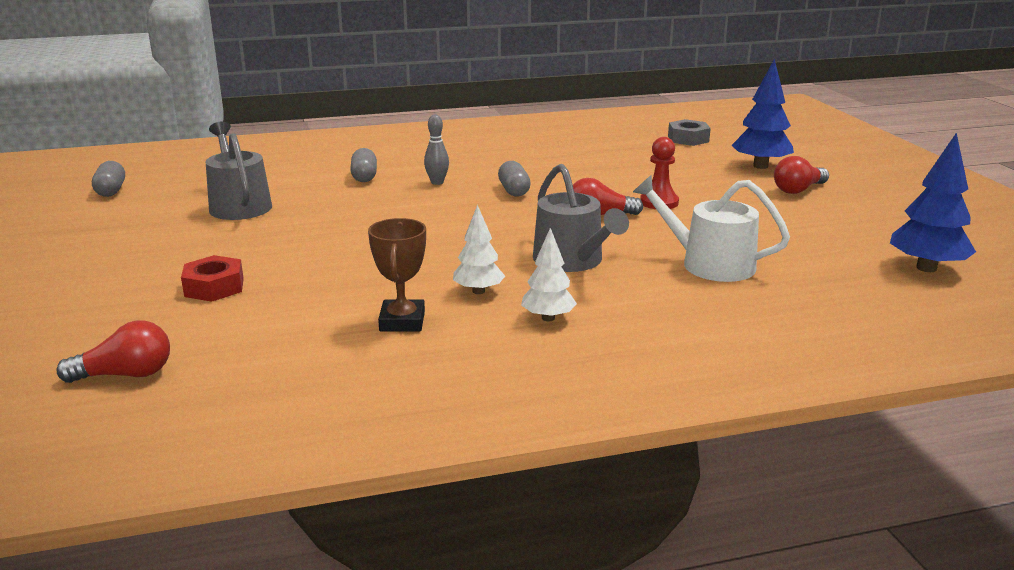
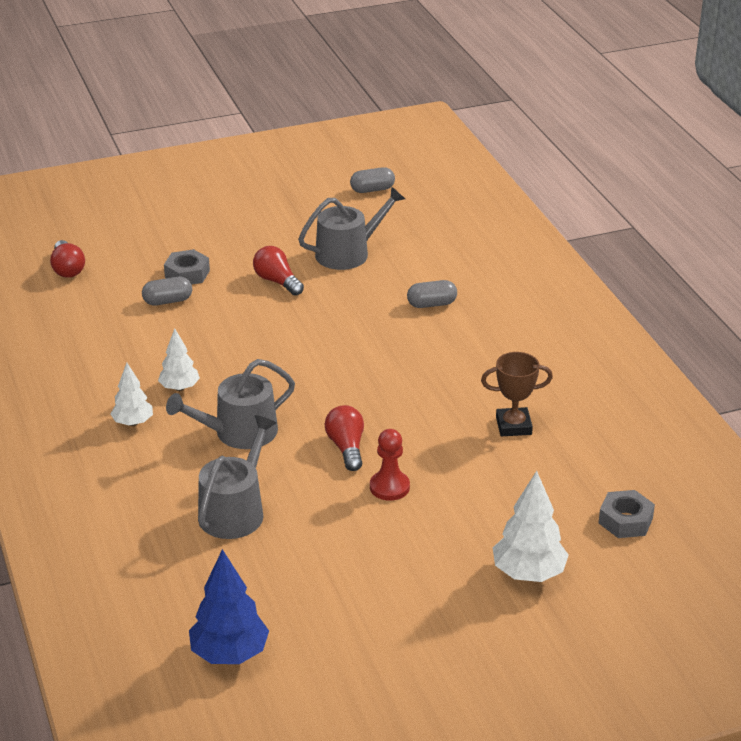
camera: 85 degrees right, 10 degrees up
(214, 287) = (187, 274): red nut -> grey nut
(402, 321) = (131, 358): brown trophy -> brown trophy (513, 426)
(437, 182) = (424, 346): grey bowling pin -> none
(514, 191) = (408, 393): grey capsule -> grey capsule (168, 301)
(709, 264) = (235, 510): white watering can -> grey watering can
(760, 166) = (528, 573): blue tree -> white tree
(798, 190) = (447, 595): red light bulb -> red light bulb (277, 281)

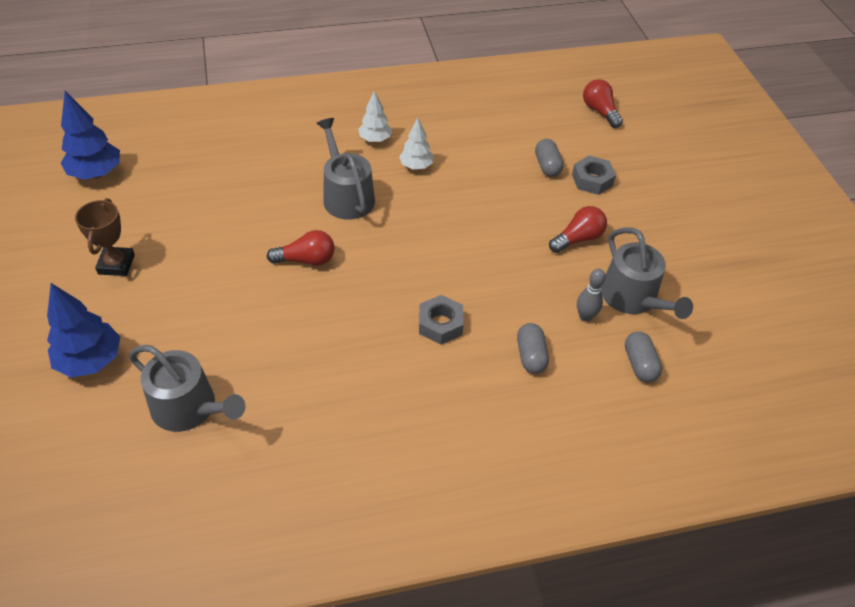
camera: 95 degrees right, 15 degrees up
(67, 269) = (600, 111): red light bulb -> red light bulb turned 75 degrees clockwise
(235, 510) = (248, 187): grey watering can -> grey watering can (190, 408)
(372, 190) = (774, 336): grey capsule -> grey capsule (639, 364)
(377, 277) = (585, 316): none -> grey bowling pin
(389, 487) = (243, 281): red pawn -> none
(513, 426) = (303, 390): brown trophy -> brown trophy (116, 264)
(528, 573) = (90, 360): white tree -> blue tree
(625, 521) = (125, 456): grey nut -> grey nut (440, 324)

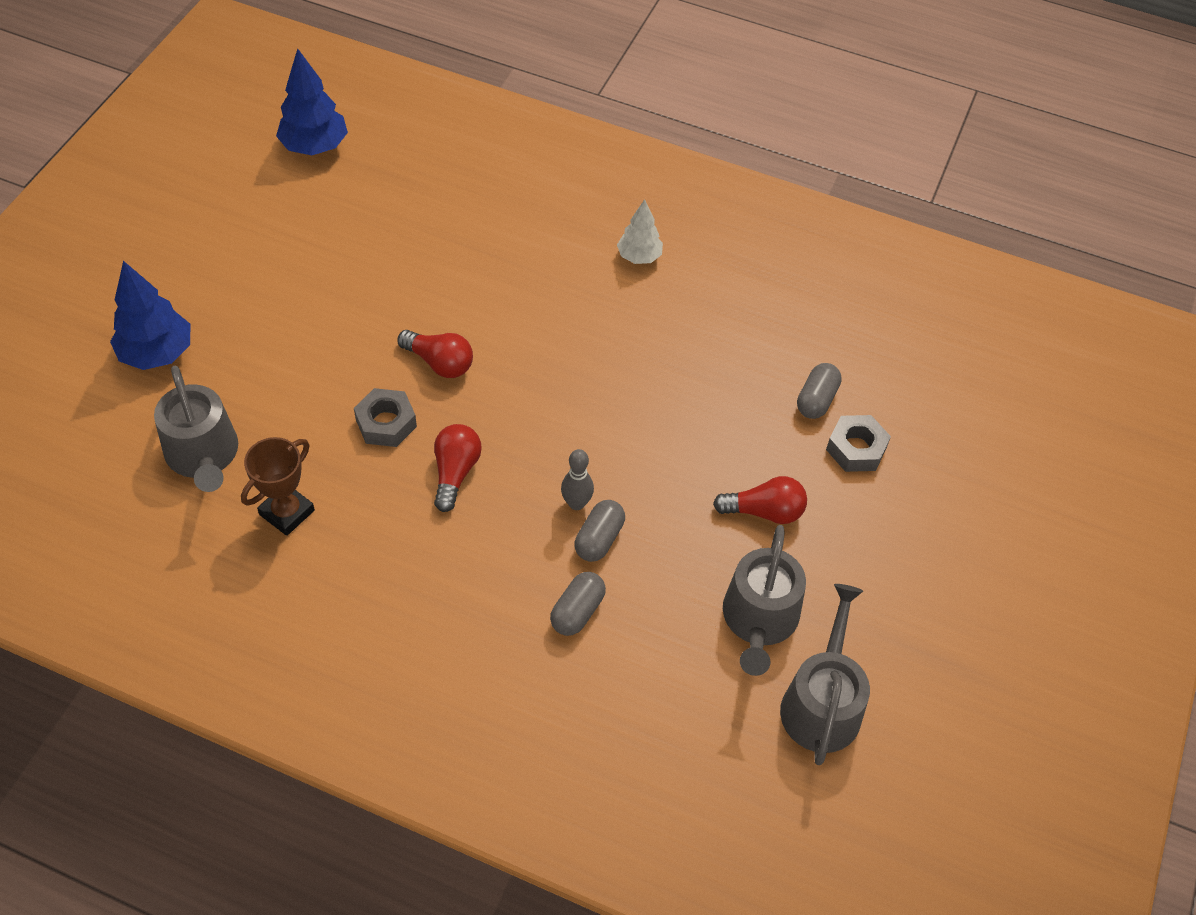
camera: 35 degrees right, 5 degrees up
(116, 264) = (255, 263): brown trophy -> brown trophy (287, 512)
(346, 195) = (545, 310): grey watering can -> grey watering can (822, 702)
(416, 166) = (656, 315): white tree -> none
(440, 324) = (513, 517): grey nut -> grey nut (386, 423)
(585, 316) = (681, 606): grey bowling pin -> grey bowling pin (576, 503)
(600, 111) = (959, 364): red light bulb -> red light bulb (455, 472)
(639, 364) = (690, 698): grey capsule -> grey capsule (599, 539)

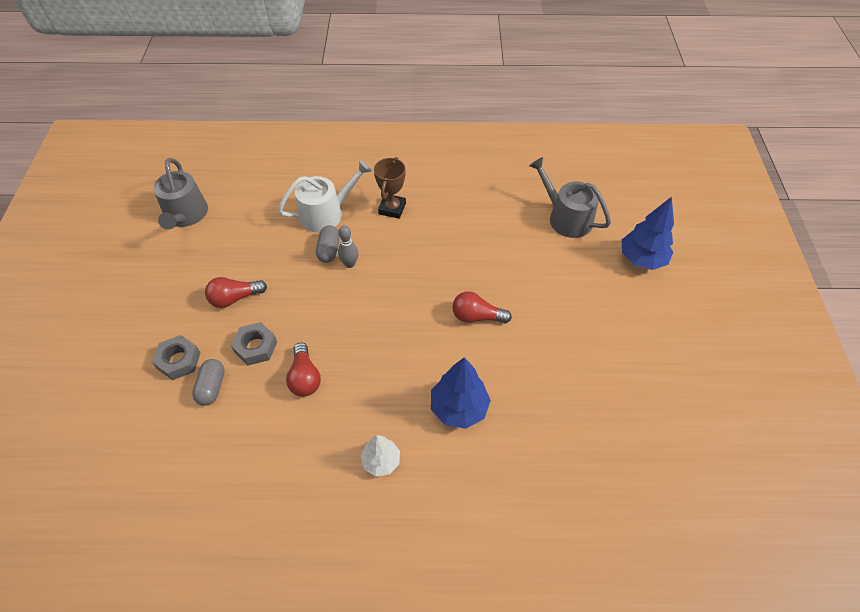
camera: 160 degrees right, 0 degrees up
(287, 512) = (501, 207): brown trophy -> brown trophy (392, 208)
(314, 147) = (693, 461): blue tree -> blue tree (459, 408)
(386, 423) = (483, 268): grey nut -> grey nut (256, 347)
(455, 472) = (427, 256): red light bulb -> red light bulb (305, 377)
(577, 611) = (326, 213): grey capsule -> white watering can
(759, 620) = (226, 240): grey watering can -> none

